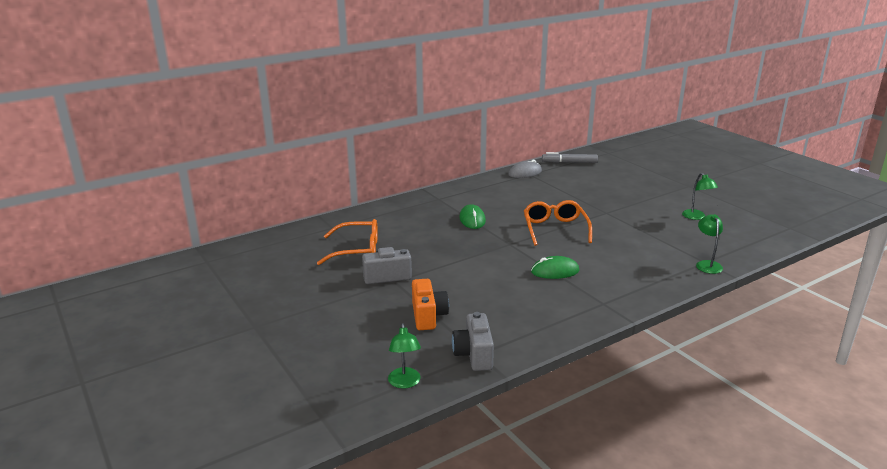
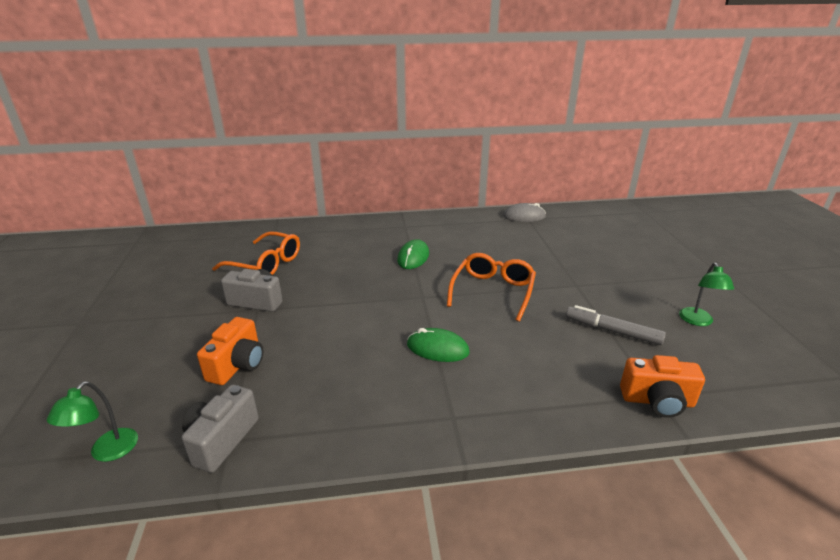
camera: 25 degrees right, 5 degrees up
(569, 162) = (587, 214): grey marker -> grey marker (612, 331)
(707, 264) = (657, 401): green lamp -> orange camera

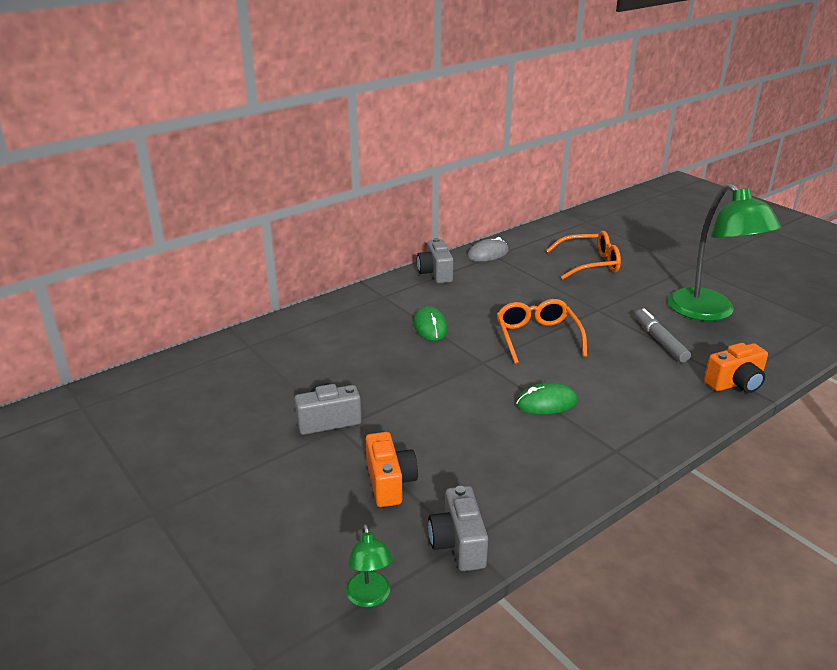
camera: 30 degrees left, 0 degrees up
(266, 264) = (285, 381): orange glasses -> orange glasses (590, 264)
(464, 220) = (435, 273): none -> grey camera
(612, 331) = (660, 340): grey marker -> grey marker turned 75 degrees clockwise
(697, 321) = (709, 312): green lamp -> green lamp, size x2.28

